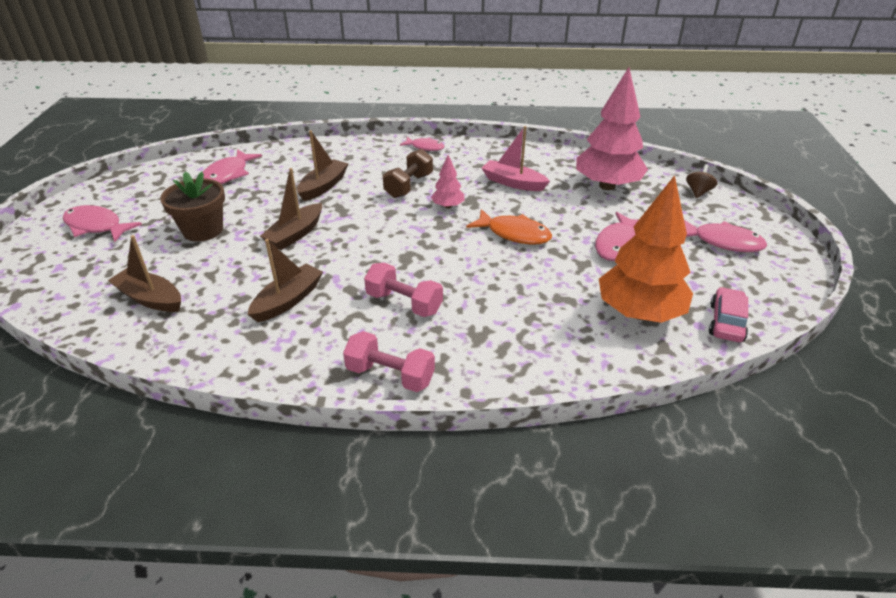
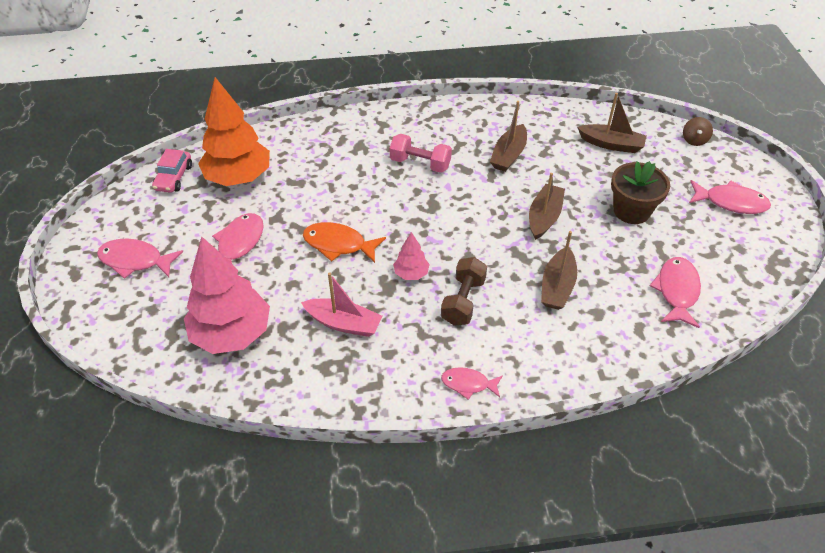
camera: 170 degrees right, 10 degrees up
(390, 375) = (412, 116): pink dumbbell -> none
(698, 192) = (125, 337): brown spinning top -> brown spinning top (694, 140)

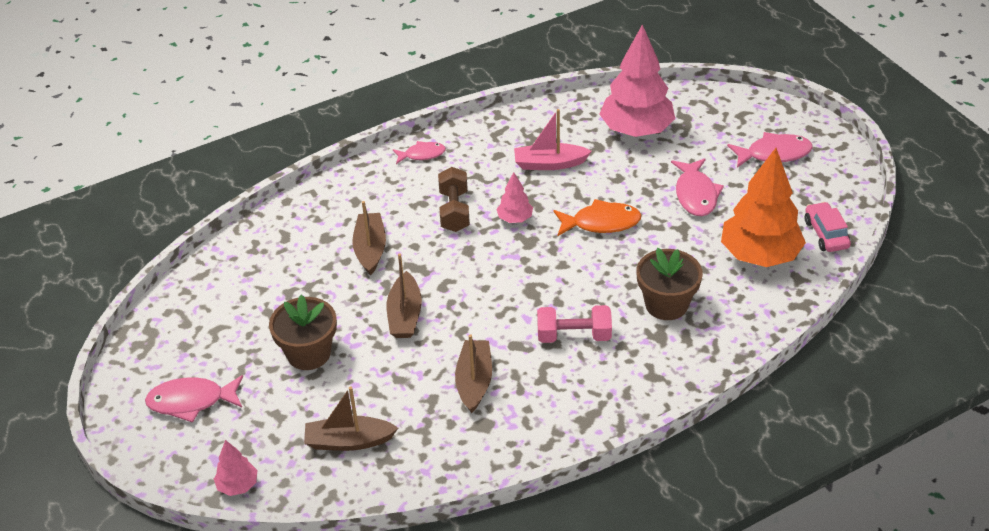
camera: 160 degrees right, 5 degrees down
(338, 164) = (666, 304): none -> brown flower pot
(677, 291) = (251, 280): pink fish -> none
(694, 140) = (238, 485): brown spinning top -> pink tree

